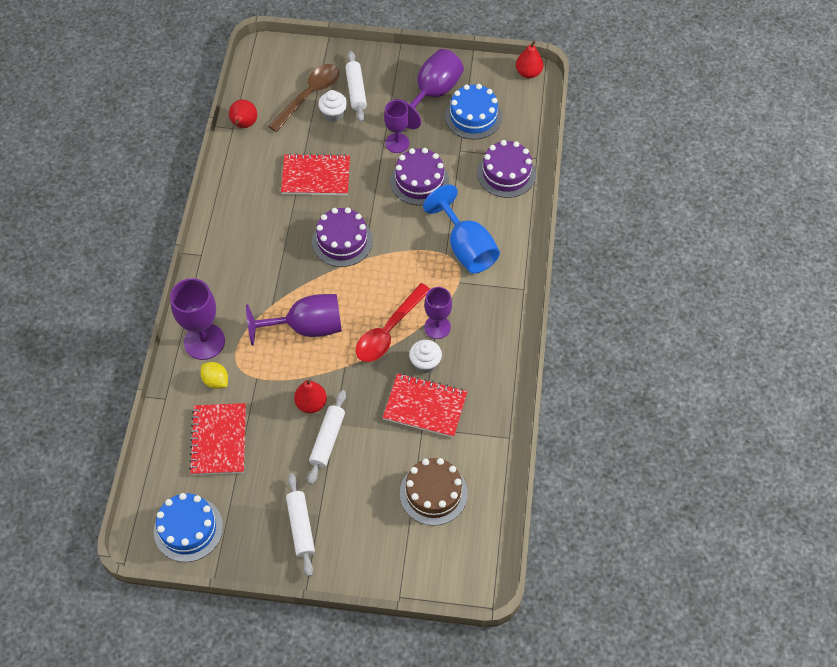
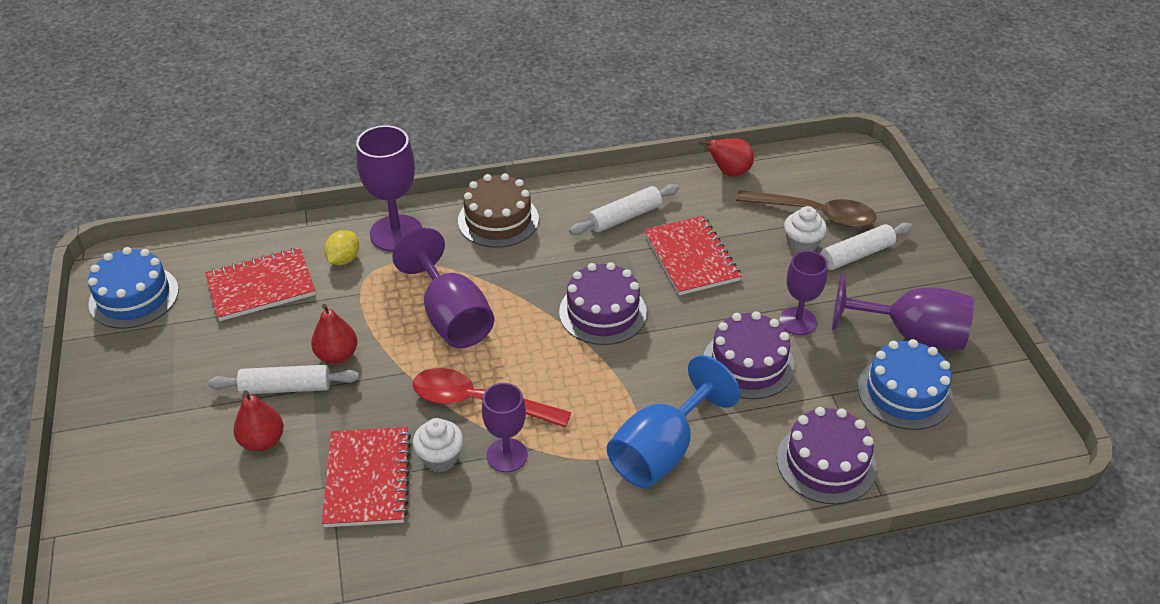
camera: 70 degrees right, 15 degrees down
(301, 527) = (150, 399): white rolling pin -> white rolling pin (625, 217)
(433, 493) = (226, 529): brown cake -> brown cake (498, 220)
(528, 73) = (1040, 438): red pear -> red pear (262, 441)

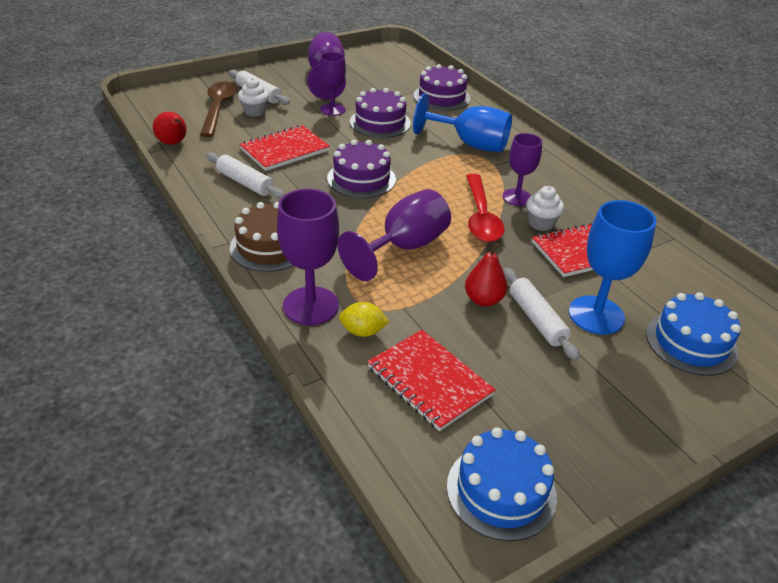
camera: 110 degrees left, 5 degrees down
(262, 441) = (596, 315): red pear -> blue goblet
(904, 392) = (375, 78): blue cake -> blue cake (691, 343)

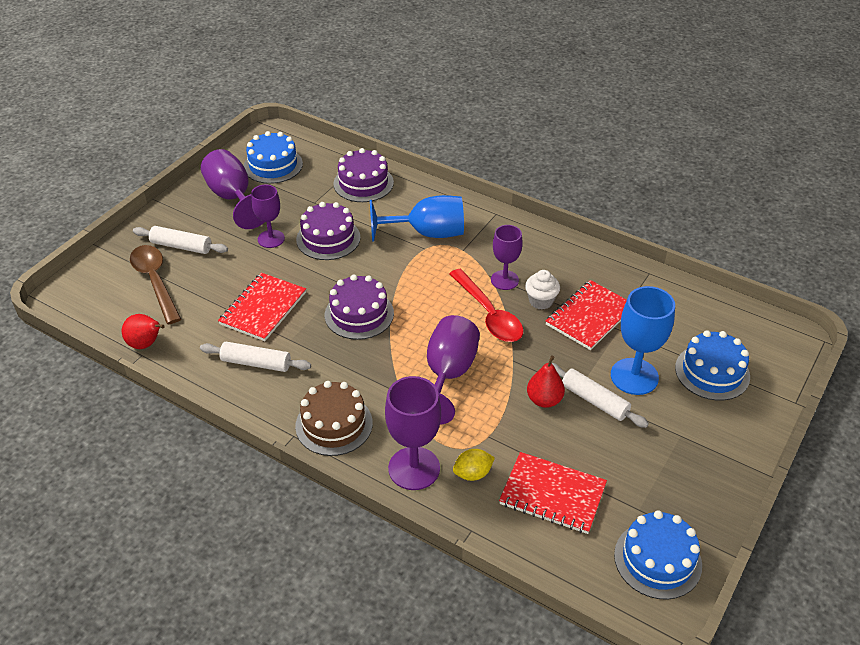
camera: 25 degrees left, 5 degrees up
(255, 111) = (196, 271): white cupcake -> none
(376, 67) = (273, 165): none -> blue cake

